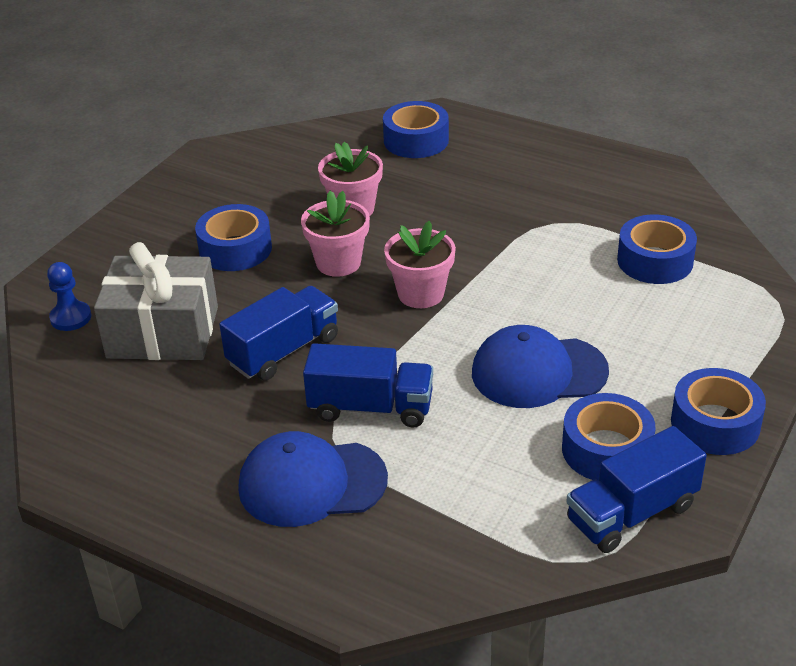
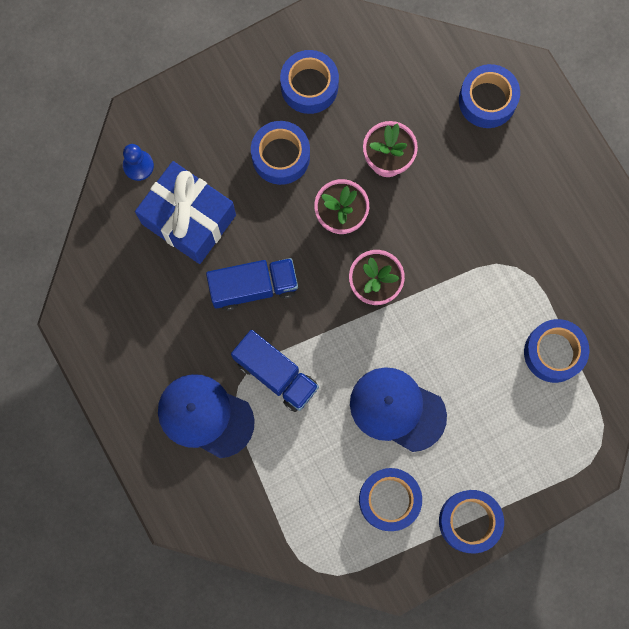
camera: 30 degrees right, 40 degrees up
(163, 332) = (189, 219): grey gift -> blue gift
(227, 195) = (309, 86): none -> blue tape
(632, 513) = (367, 555): blue truck -> none

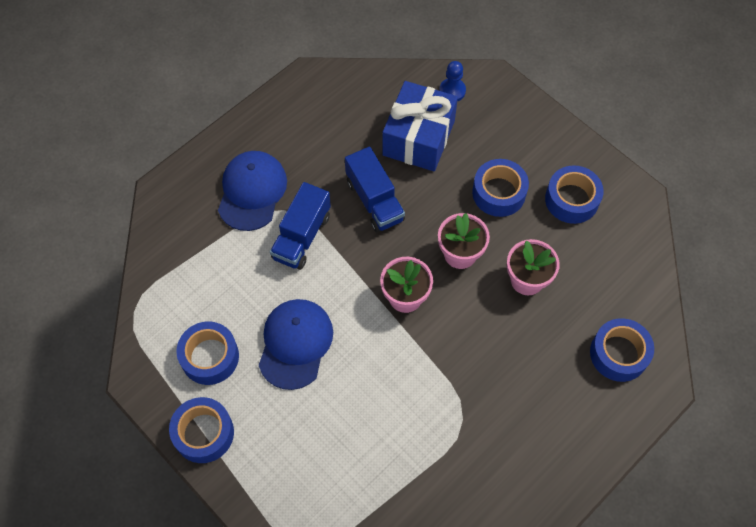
camera: 75 degrees right, 15 degrees down
(553, 352) = (387, 475): blue tape -> none

